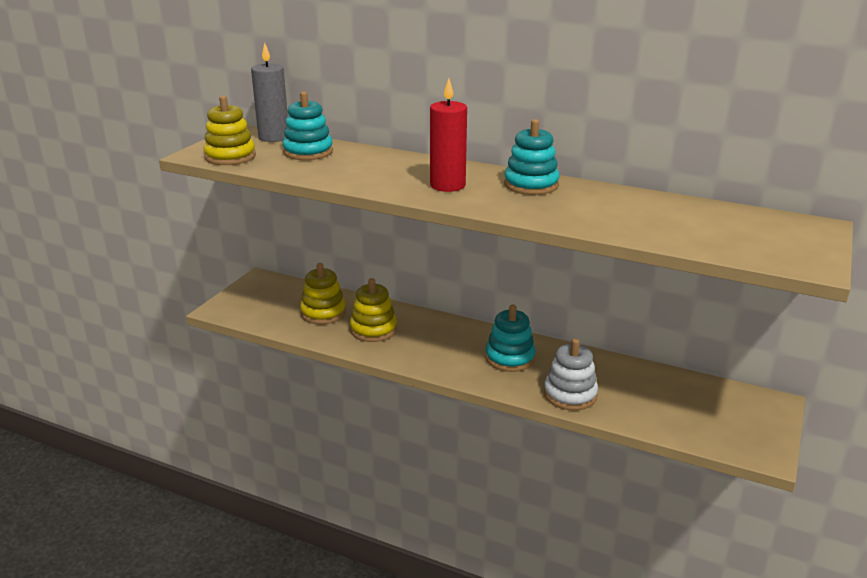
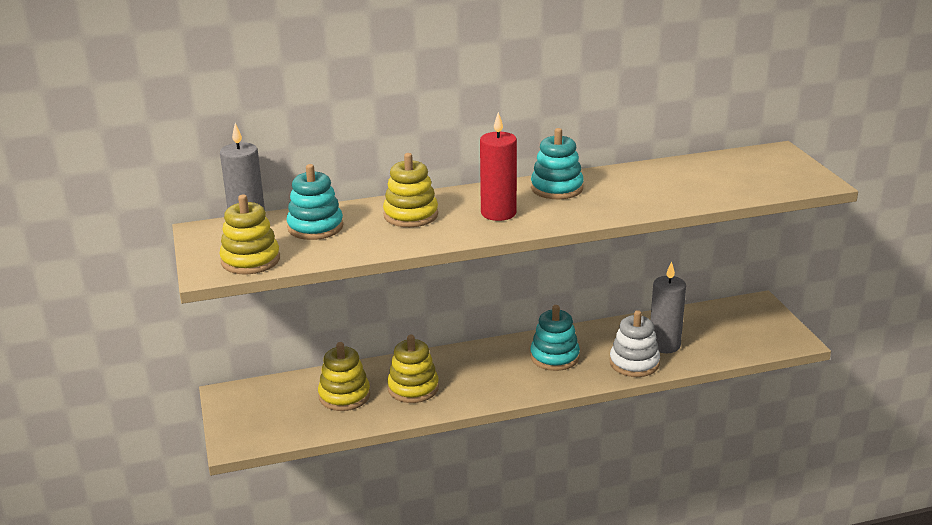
camera: 40 degrees left, 0 degrees up
(383, 166) = (411, 215): none -> yellow stacking toy
(620, 393) = (664, 345): none -> grey candle

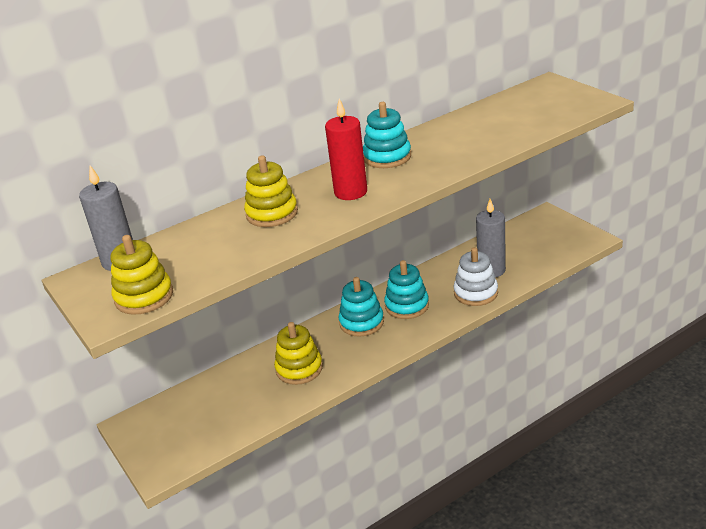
camera: 15 degrees left, 5 degrees up
(315, 227) = (188, 247): turquoise stacking toy -> turquoise stacking toy (361, 322)
(344, 396) = (240, 394): yellow stacking toy -> none

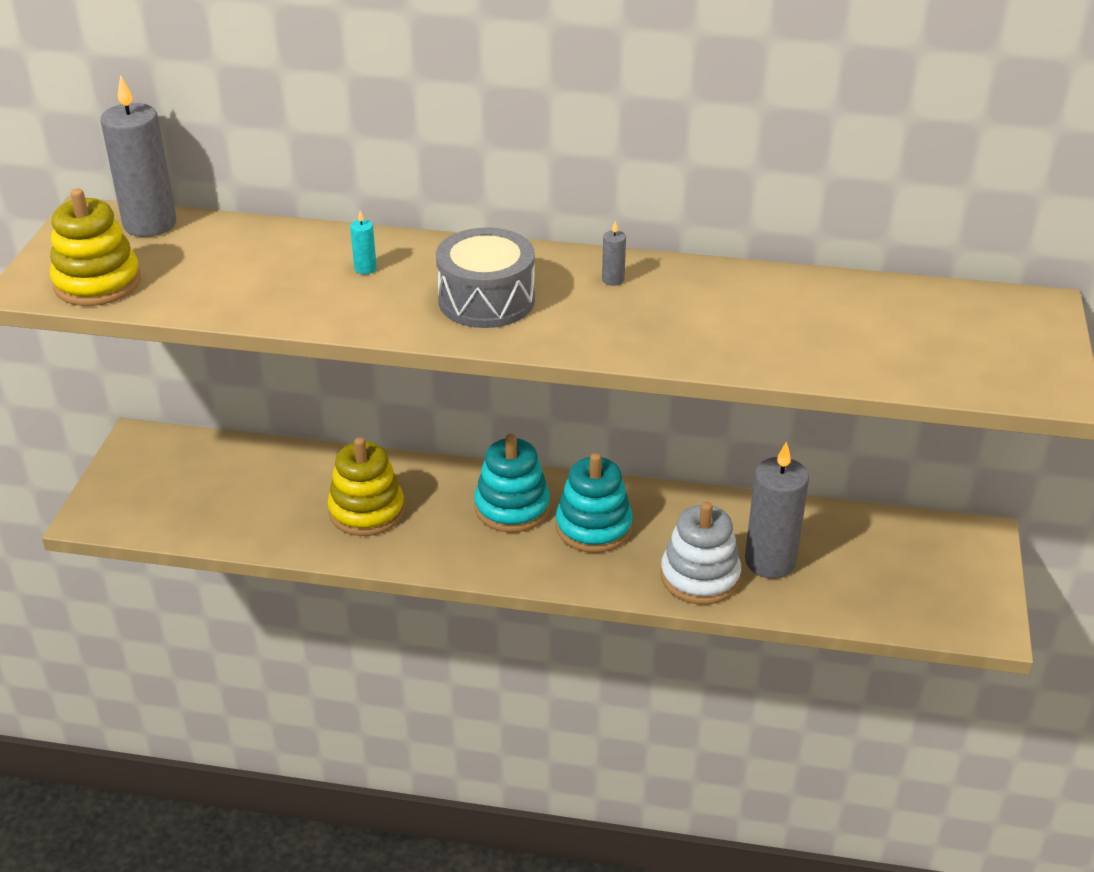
camera: 40 degrees right, 5 degrees up
(272, 213) = (365, 268): yellow stacking toy -> turquoise candle
(350, 192) = (486, 300): red candle -> grey drum
(387, 157) = (613, 280): turquoise stacking toy -> grey candle

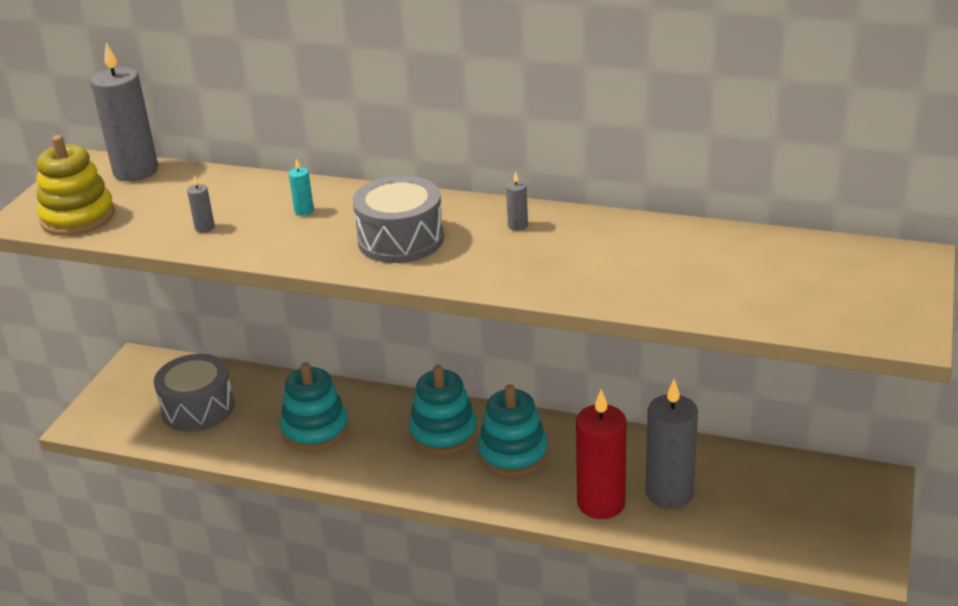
camera: 10 degrees right, 5 degrees down
(224, 492) = (198, 408): none -> grey drum
(254, 292) = (205, 228): none -> grey candle
(366, 511) = (315, 430): yellow stacking toy -> turquoise stacking toy
(700, 577) = (601, 503): white stacking toy -> red candle

